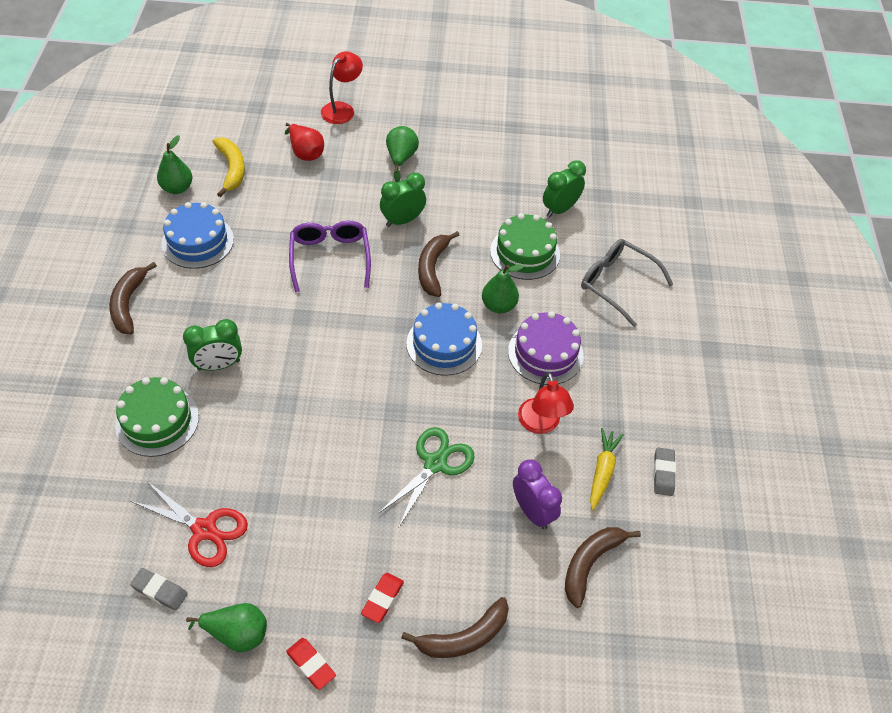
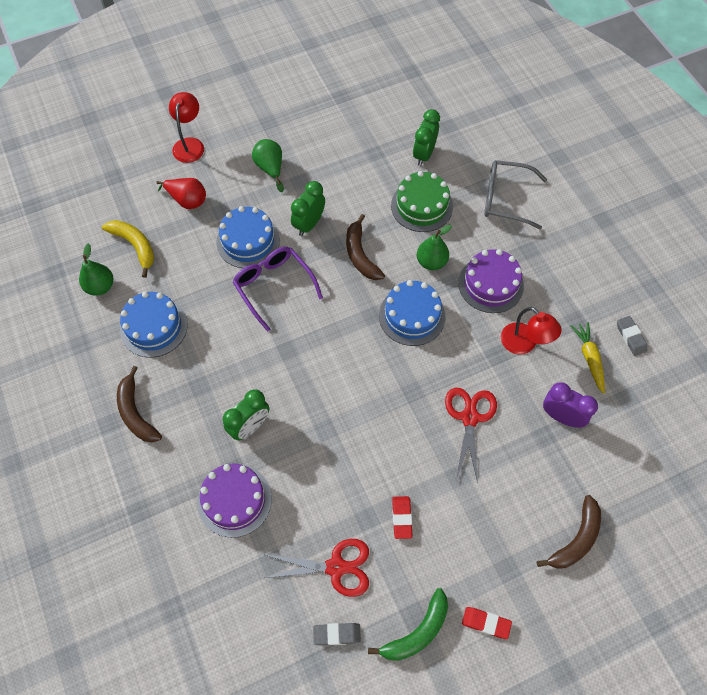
camera: 25 degrees left, 10 degrees up
(157, 421) = (234, 500): green cake -> purple cake
(237, 633) = (417, 632): green pear -> green banana
(335, 209) = (248, 241): none -> blue cake
(382, 599) = (502, 544): red eraser -> red eraser (402, 518)
(435, 463) = (469, 417): green scissors -> red scissors
(590, 563) = (624, 434): brown banana -> none

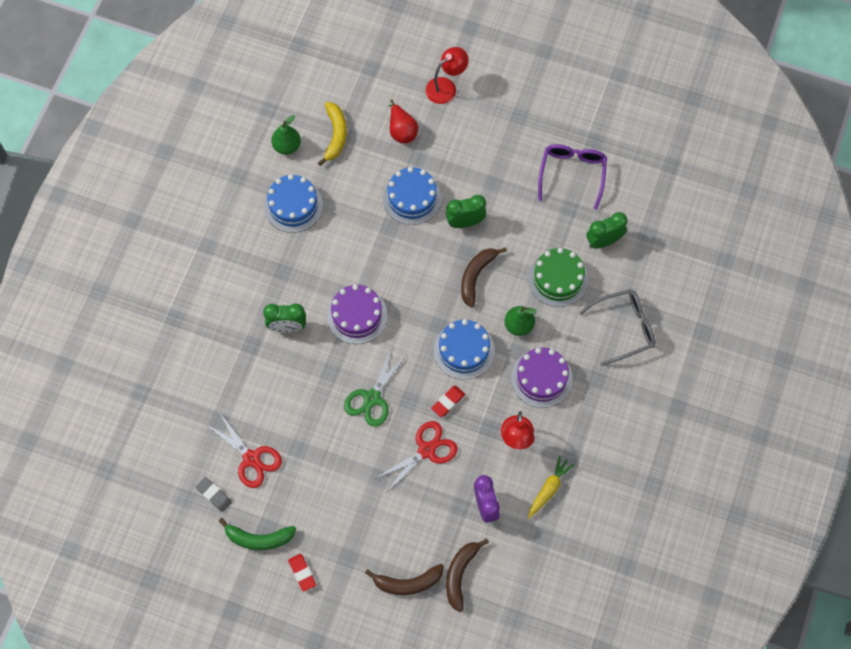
camera: 45 degrees right, 5 degrees up
(136, 412) = (229, 254): brown banana -> brown banana (460, 574)
(234, 500) = (234, 363): purple cake -> purple cake (357, 315)
(270, 168) = (482, 155): green pear -> none
(273, 286) = (395, 246): purple glasses -> purple glasses (572, 174)
(382, 418) = (372, 398): none -> green scissors
(402, 518) = (318, 468): red eraser -> red eraser (448, 402)
(505, 199) = (624, 328): grey glasses -> grey glasses turned 105 degrees clockwise
(630, 337) = (594, 502): grey eraser -> none

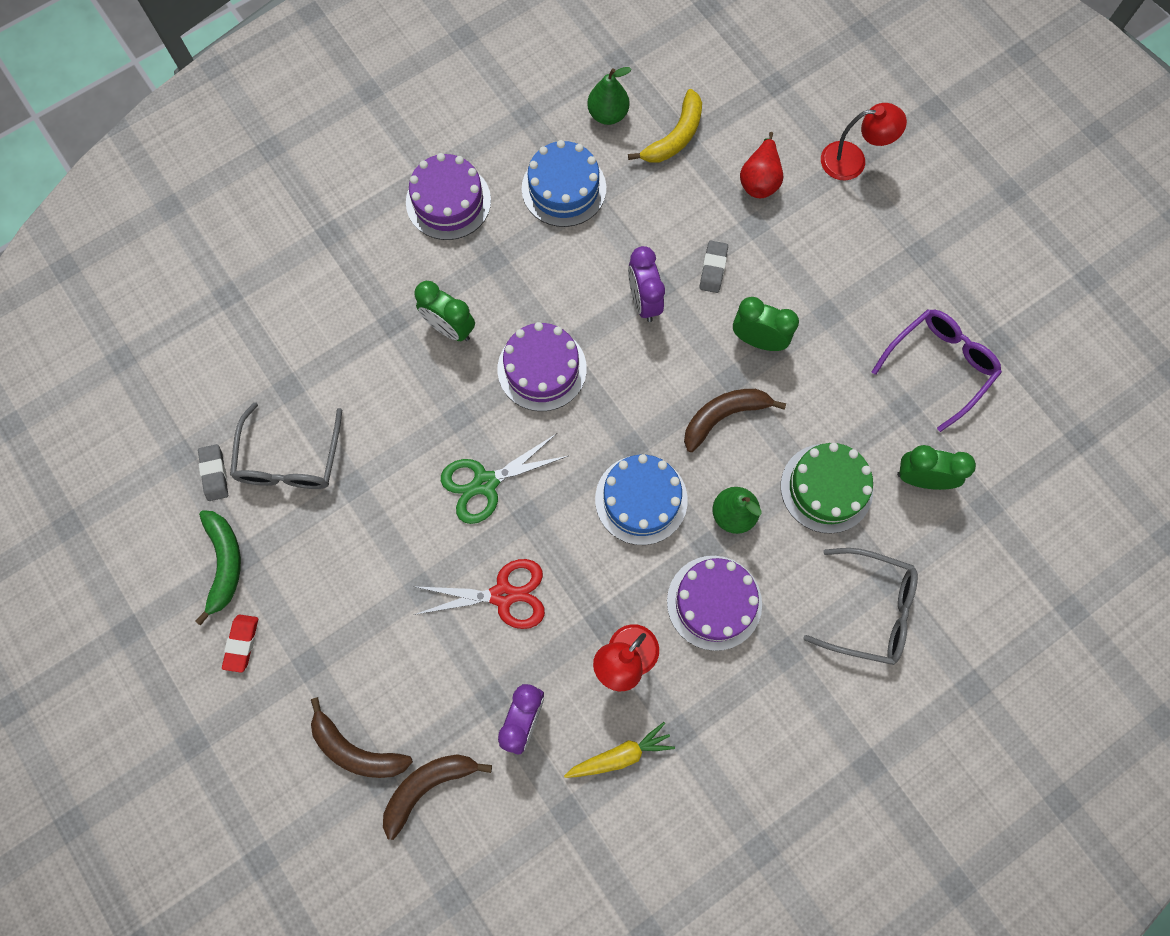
camera: 35 degrees right, 5 degrees up
(231, 255) = (448, 201): none -> purple cake
(251, 459) = (290, 460): red scissors -> grey glasses
(258, 539) = (224, 564): green banana -> green banana turned 135 degrees counterclockwise
(386, 241) = (644, 301): none -> purple clock
(412, 198) = (713, 269): blue cake -> grey eraser
(448, 402) = (574, 552): red eraser -> none

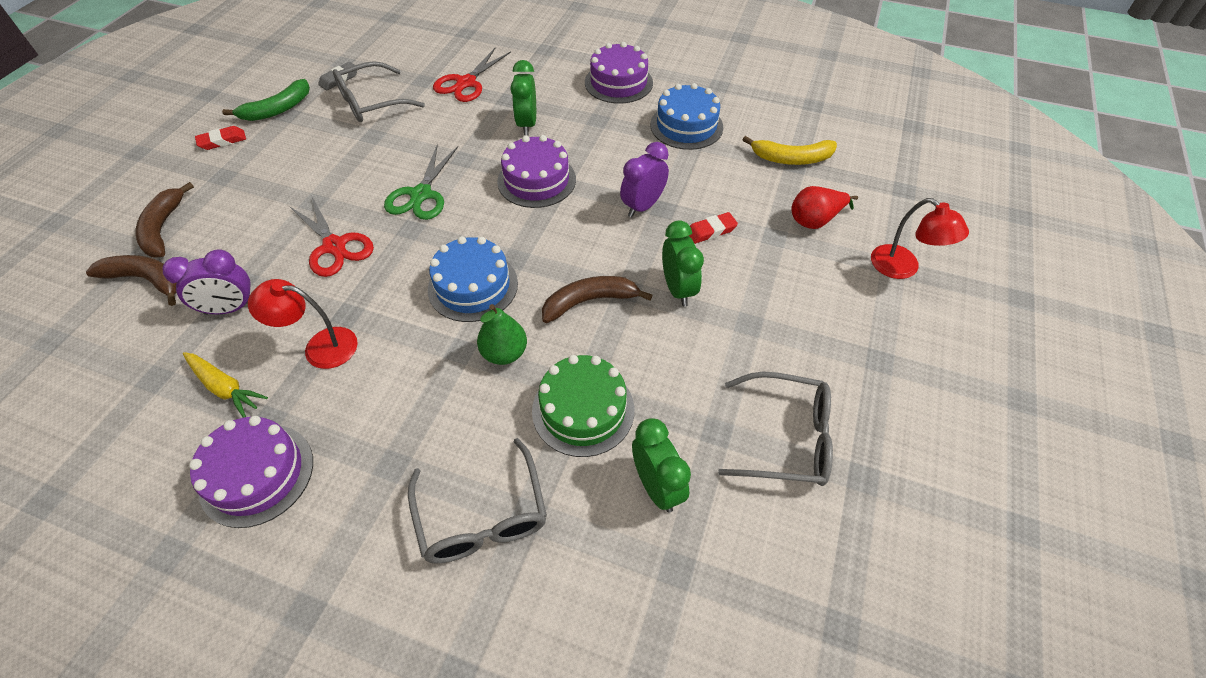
camera: 55 degrees right, 20 degrees down
(330, 347) = (466, 83): none -> red scissors
(485, 483) = (421, 195): green scissors -> green scissors turned 105 degrees counterclockwise
(608, 114) = (766, 119): green pear -> none
(713, 269) = (710, 231): grey eraser -> red eraser
(714, 602) = (410, 382): purple cake -> purple cake (257, 474)
(723, 416) = (590, 301): brown banana -> brown banana turned 45 degrees counterclockwise
(939, 366) = (786, 438): purple glasses -> grey glasses

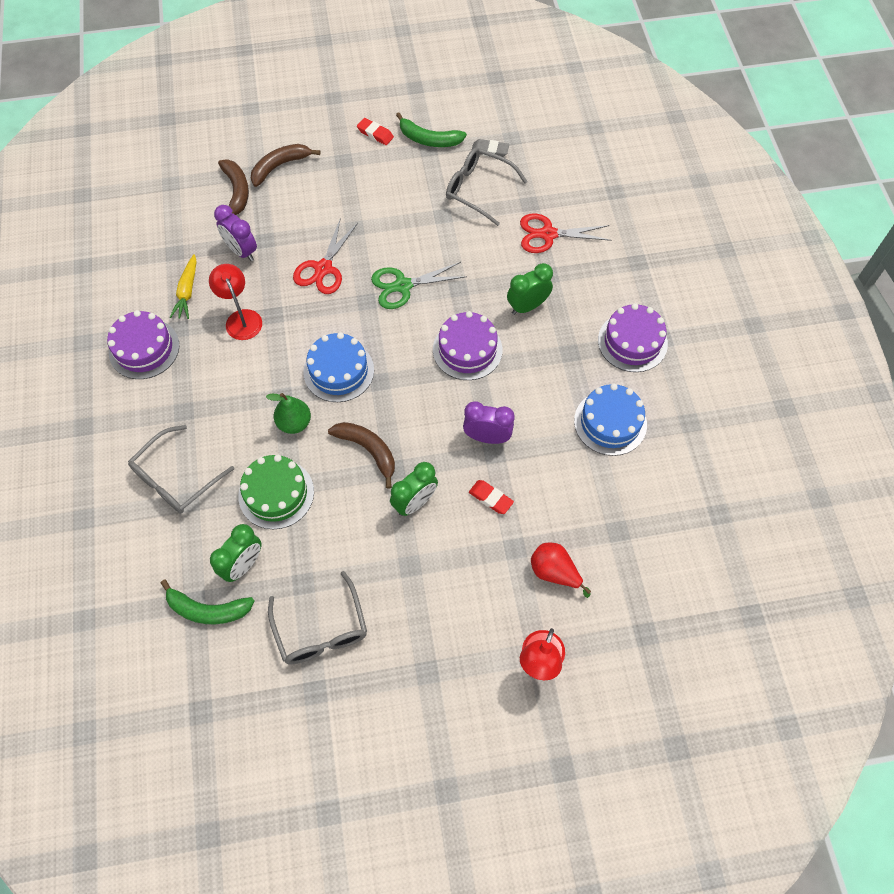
camera: 60 degrees right, 10 degrees up
(697, 557) = (207, 610): none -> green banana
(791, 159) = (624, 524): yellow banana -> none

